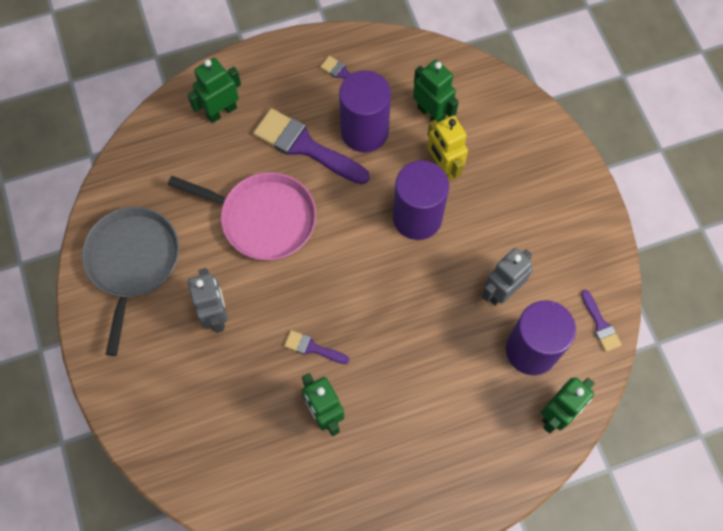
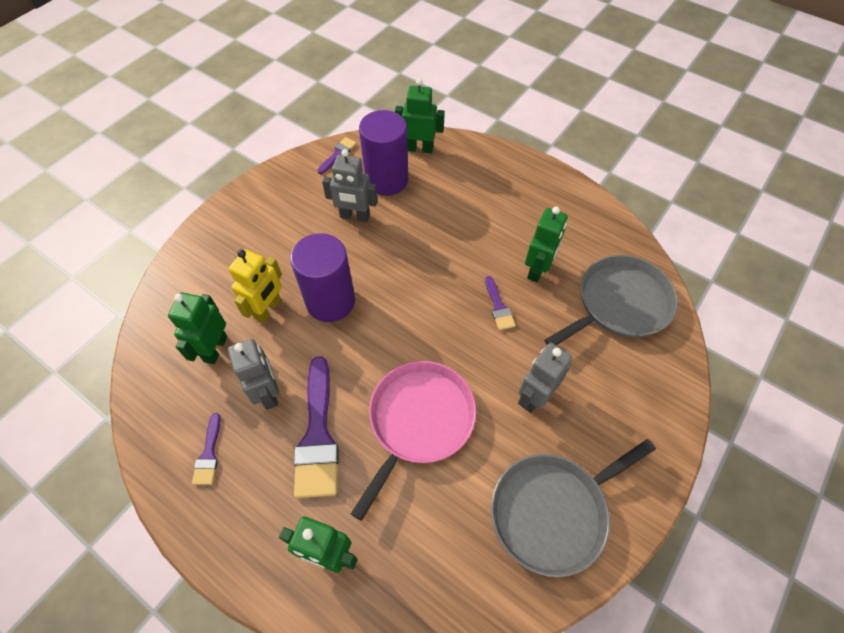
camera: 125 degrees left, 10 degrees down
(237, 456) = (619, 304): none -> grey pan
(263, 218) = (418, 421): pink pan -> pink pan turned 45 degrees clockwise
(364, 131) = (268, 393): purple cylinder -> grey robot

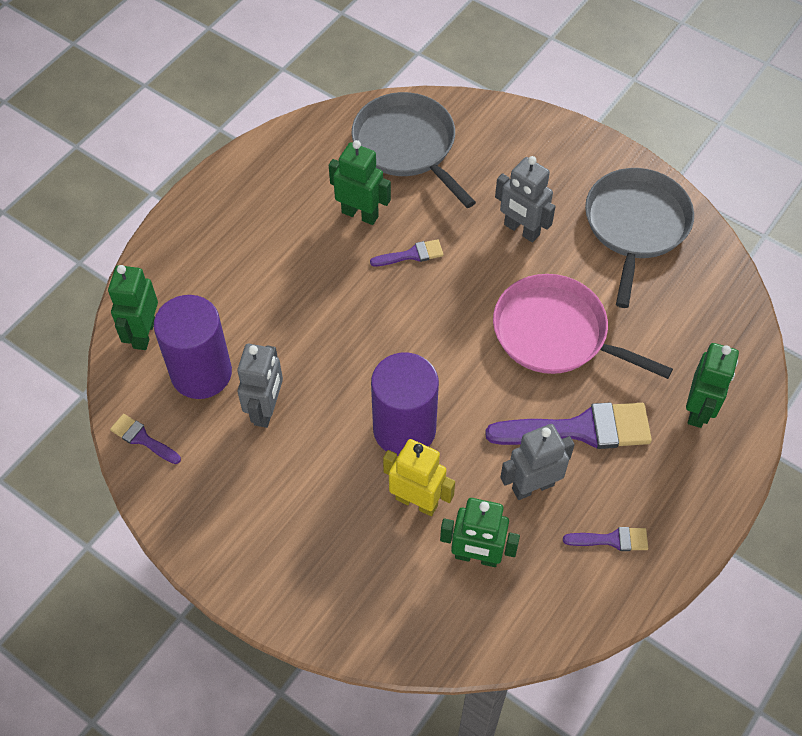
camera: 90 degrees left, 0 degrees up
(553, 511) = (635, 225): grey pan -> grey pan turned 135 degrees counterclockwise

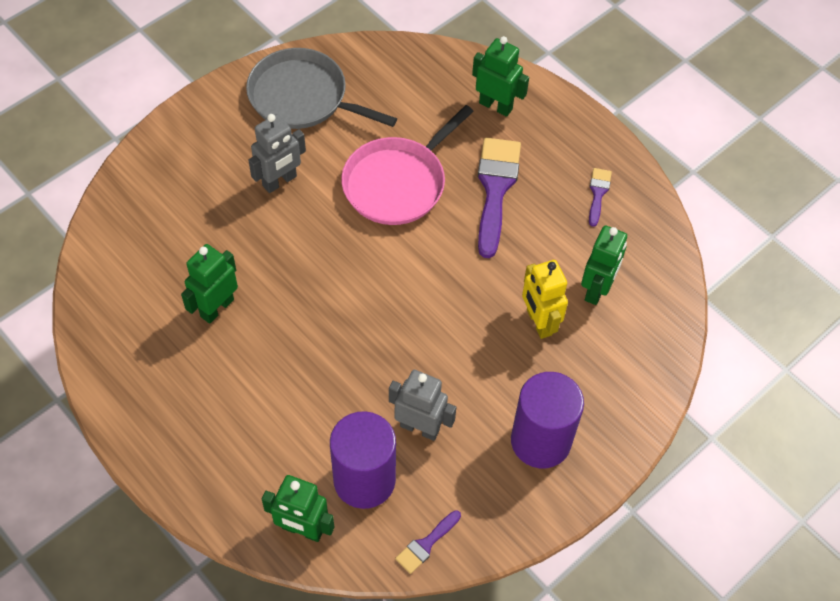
camera: 80 degrees left, 0 degrees up
(404, 429) = (466, 318): purple cylinder -> purple cylinder (540, 441)
(407, 146) = (146, 251): grey pan -> none
(411, 255) = (279, 274): purple brush -> none
(417, 501) = (538, 322): yellow robot -> yellow robot turned 60 degrees counterclockwise
(532, 486) = (541, 235): grey robot -> none

